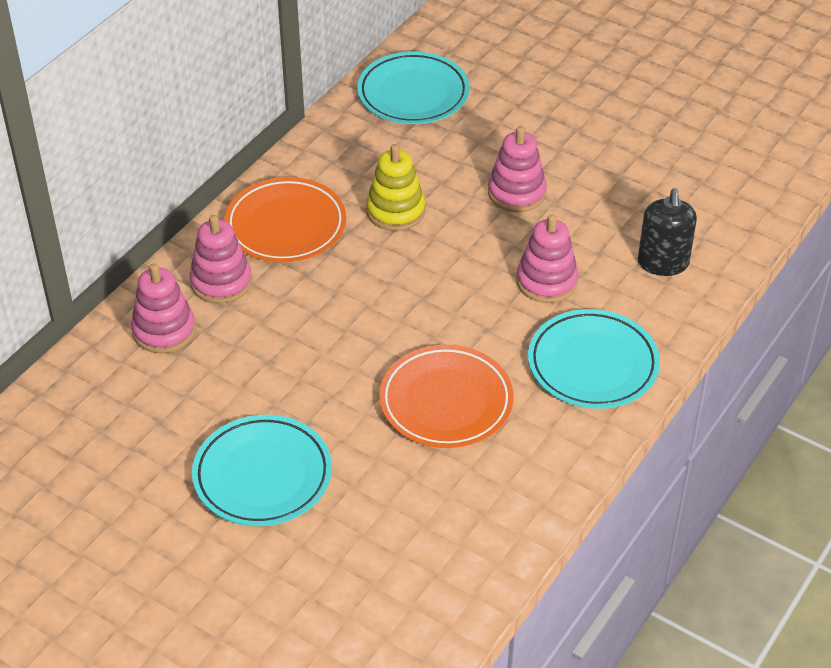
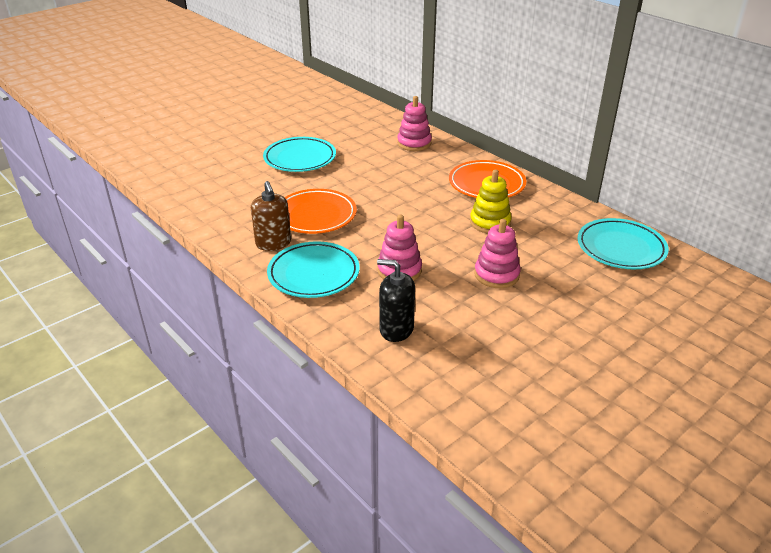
camera: 105 degrees right, 10 degrees down
(221, 282) = (445, 161): pink stacking toy -> none
(540, 430) = (273, 243): none -> brown soap dispenser

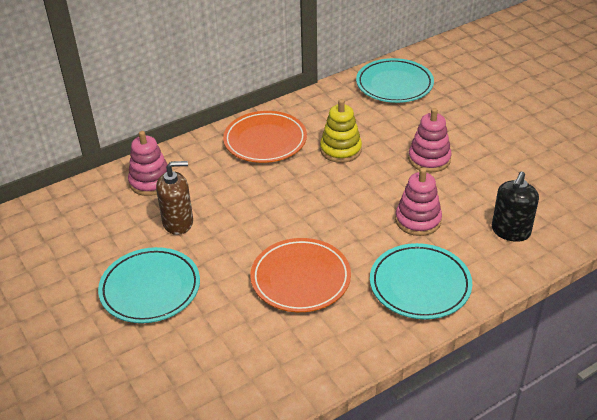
camera: 80 degrees left, 5 degrees up
(273, 243) = (355, 318): brown soap dispenser -> brown soap dispenser (178, 222)

